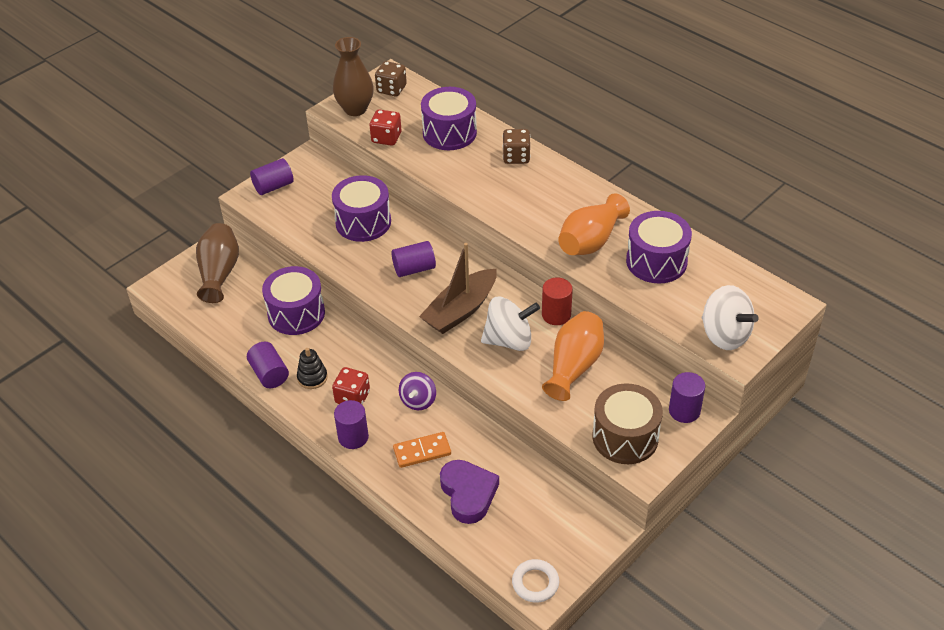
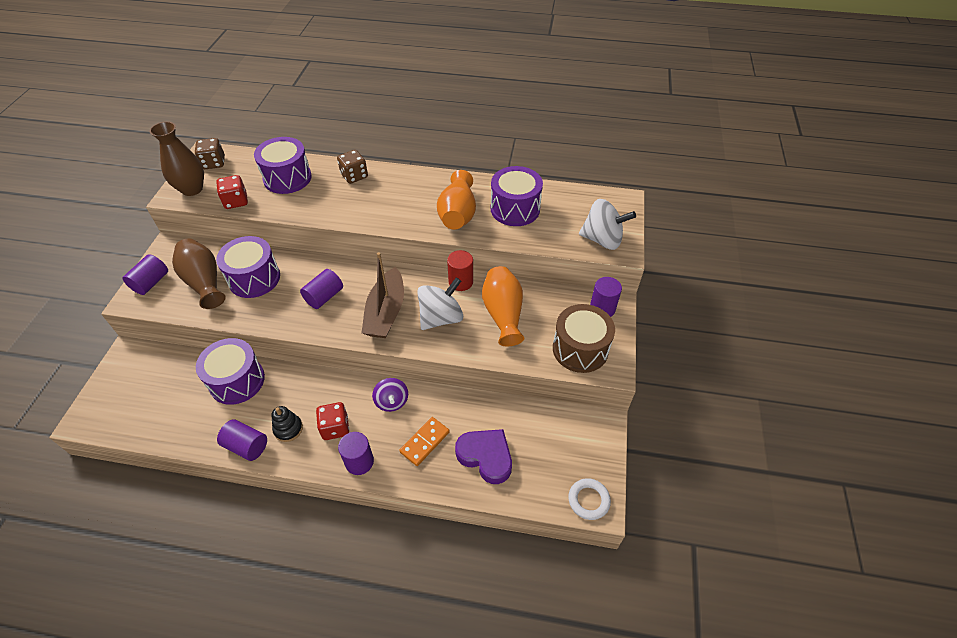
camera: 35 degrees left, 5 degrees up
(219, 273) = (140, 379): brown vase -> brown vase (204, 282)

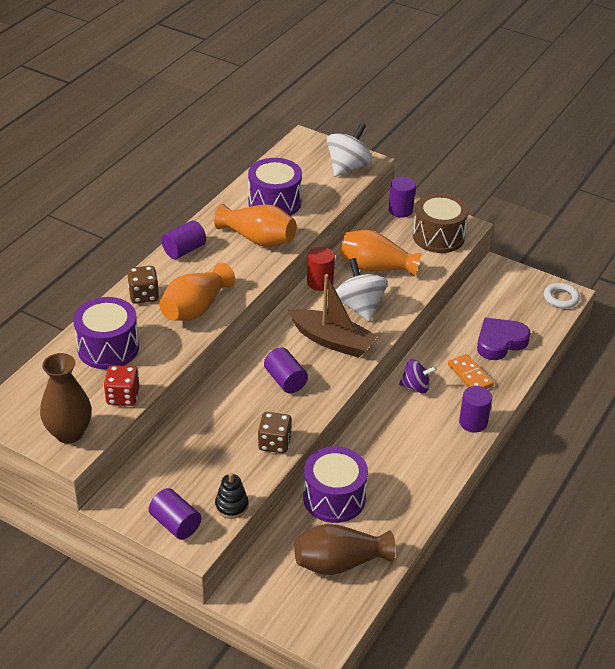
camera: 70 degrees left, 10 degrees down
(204, 282) = (204, 474): brown vase -> brown vase (339, 562)
(214, 163) = (27, 408): brown dice -> brown dice (274, 443)
(246, 446) = (422, 500): purple cylinder -> purple cylinder (184, 250)
(254, 278) = (224, 431): purple drum -> none
(288, 429) = (415, 466): black stacking toy -> black stacking toy (231, 506)
(335, 427) = (428, 431): red dice -> none
(350, 206) = (195, 308): none -> orange vase

